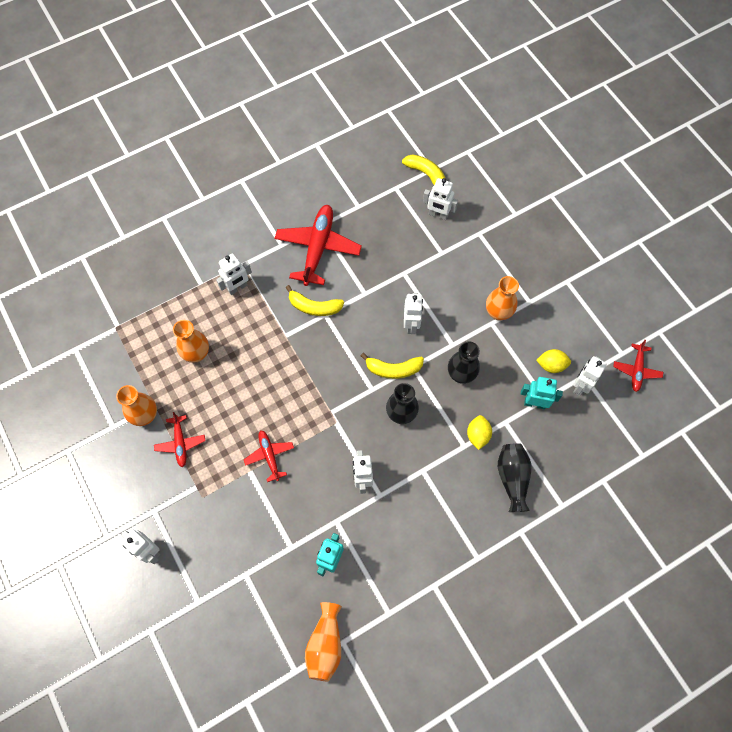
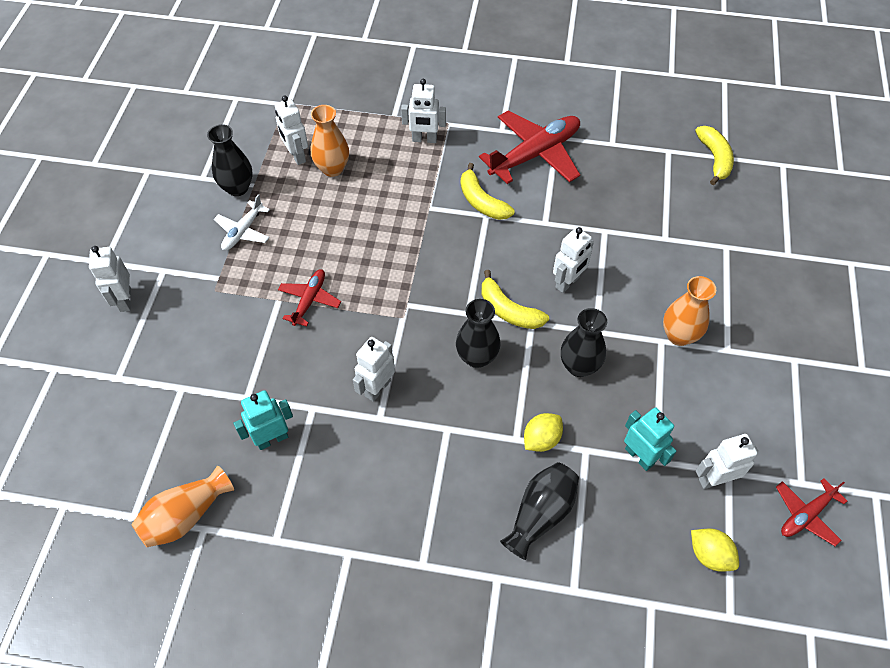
camera: 40 degrees right, 10 degrees down
(145, 415) = (237, 188): orange vase -> black vase
(180, 443) = (243, 231): red plane -> white plane
(438, 215) = (694, 201): white robot -> white robot (296, 156)
(551, 365) = (696, 431): yellow lemon -> yellow lemon (709, 555)

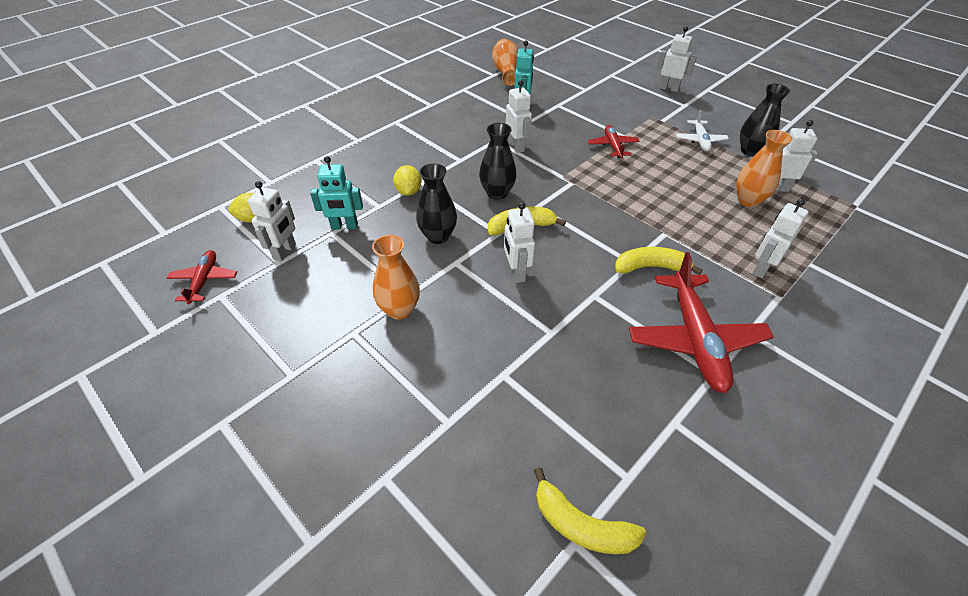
camera: 125 degrees right, 10 degrees down
(243, 231) = (700, 140): white plane -> white plane turned 150 degrees counterclockwise
(310, 300) = (612, 146): red plane -> red plane turned 150 degrees counterclockwise
(540, 514) = (367, 169): black vase -> none

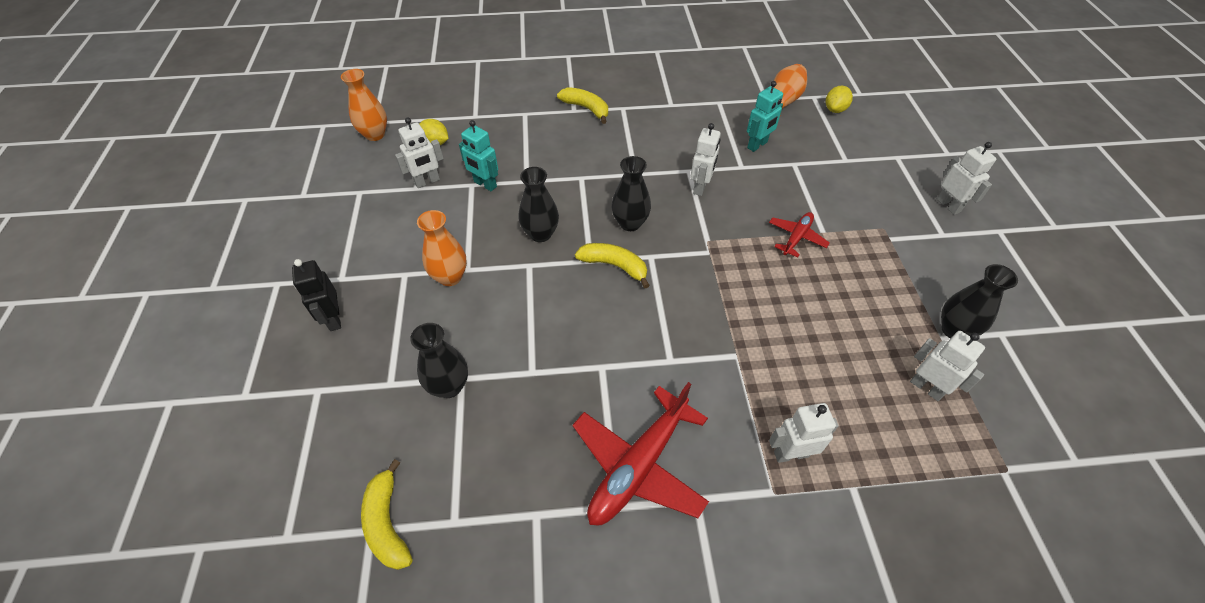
camera: 40 degrees right, 5 degrees up
(204, 280) = (361, 174): red plane -> none
(327, 411) = (334, 319): none -> black robot
(408, 191) = (562, 180): yellow lemon -> yellow lemon (835, 109)
(501, 387) = (449, 386): none -> black vase
(516, 272) = (563, 304): white robot -> none
(651, 267) = (681, 377): yellow banana -> yellow banana (586, 109)
(700, 140) = (906, 284): white plane -> none
(748, 200) = (873, 380): orange vase -> orange vase (375, 135)

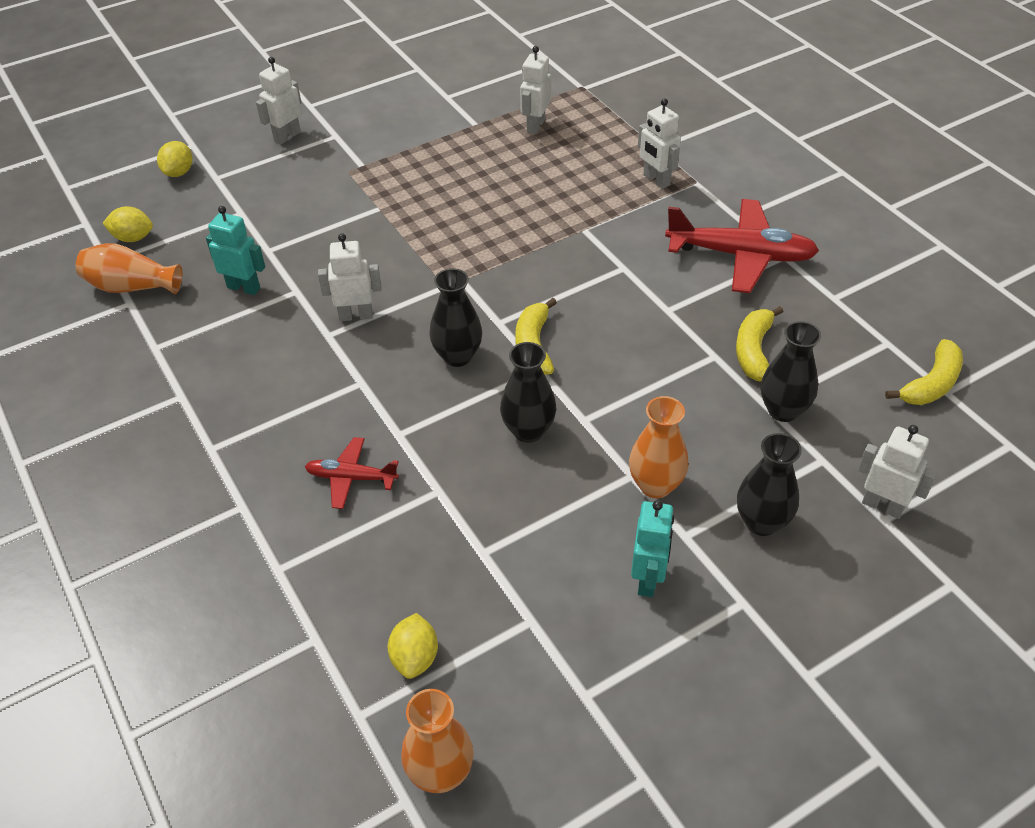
camera: 115 degrees left, 5 degrees down
(334, 319) = (800, 567): black robot -> none
(427, 182) = (510, 613): white robot -> white robot (882, 506)
(485, 184) = (474, 535): turquoise robot -> turquoise robot (648, 579)
(586, 109) = (231, 492): yellow banana -> yellow banana (754, 351)
(796, 237) = (399, 224): red plane -> red plane (351, 478)
(910, 141) = (179, 172): none -> yellow lemon
(954, 330) = (460, 119): black vase -> black vase (761, 522)

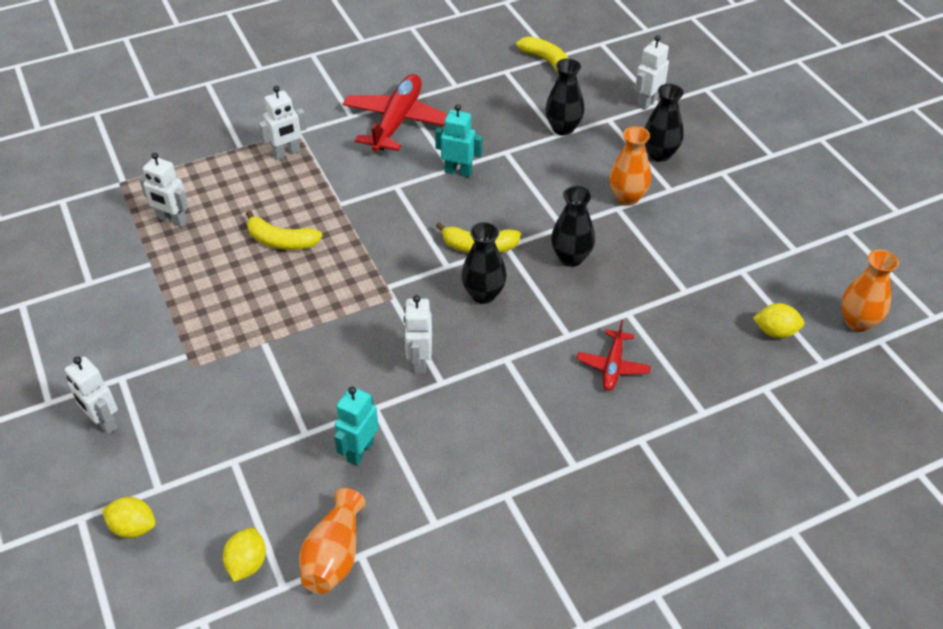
camera: 85 degrees left, 0 degrees up
(648, 579) = (706, 211): turquoise robot -> turquoise robot (458, 171)
(754, 351) = (504, 132): yellow banana -> yellow banana (281, 241)

